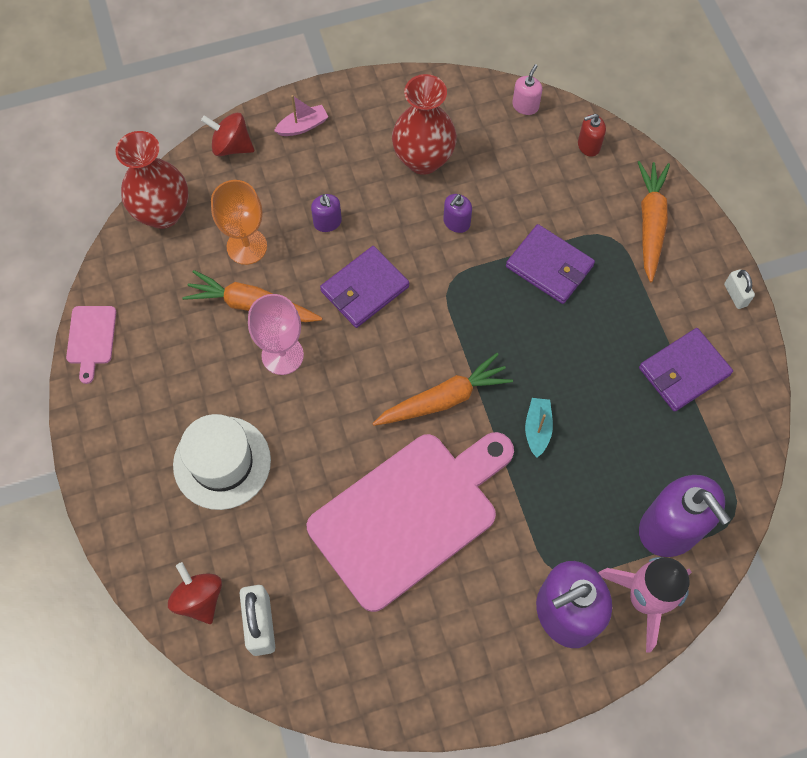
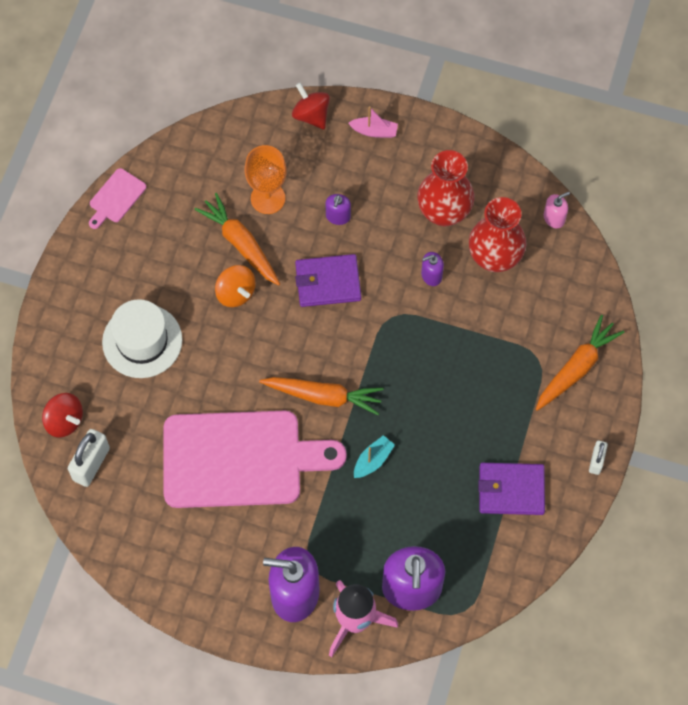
camera: 35 degrees right, 0 degrees up
(163, 213) = (227, 136): red vase -> red vase (494, 257)
(199, 598) = (64, 421): red spinning top -> red spinning top turned 120 degrees clockwise
(282, 355) = (235, 293): pink goblet -> orange spinning top
(549, 266) = (474, 351): purple wallet -> none
(588, 145) = (578, 279): red soap dispenser -> none

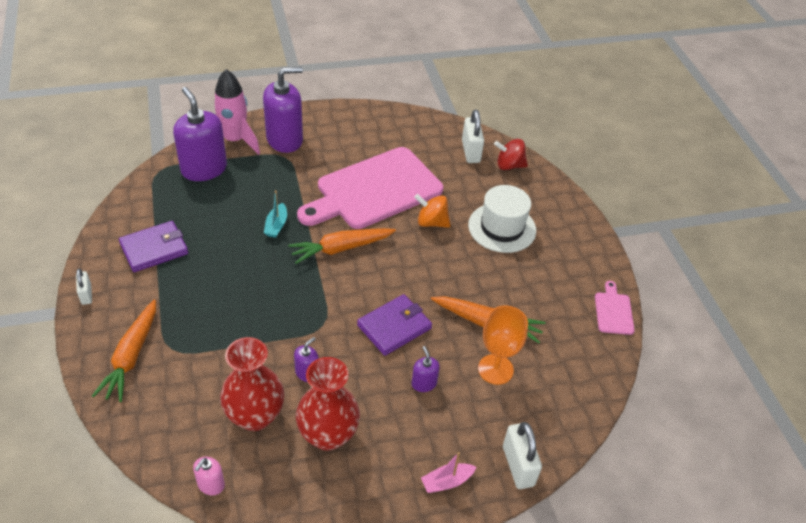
camera: 145 degrees right, 20 degrees down
(235, 293) = (461, 286): orange spinning top -> orange spinning top (431, 222)
(311, 115) = (518, 466): red spinning top -> white padlock

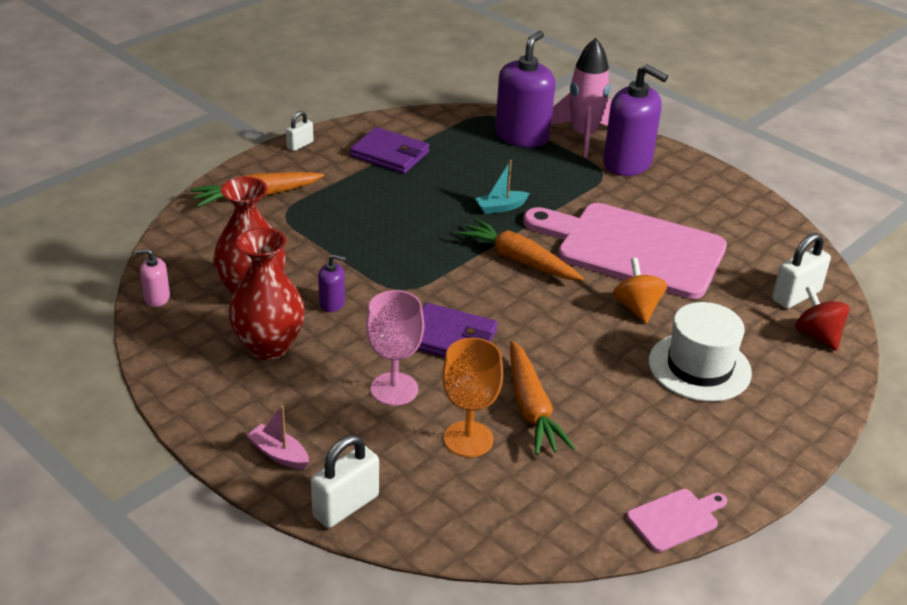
camera: 60 degrees right, 10 degrees down
(424, 383) = (394, 389): purple soap dispenser -> pink goblet

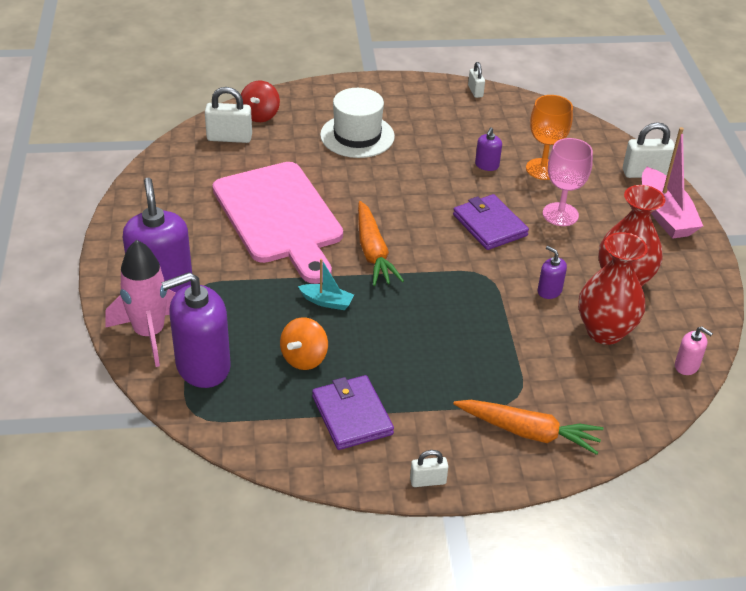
camera: 140 degrees left, 5 degrees up
(279, 454) = (665, 215): pink boat -> pink boat, size x1.95
(531, 408) = (487, 165): orange carrot -> purple soap dispenser
(637, 308) = (341, 181): orange spinning top -> orange spinning top (304, 358)
(675, 519) = (475, 91): pink cutting board -> white padlock

